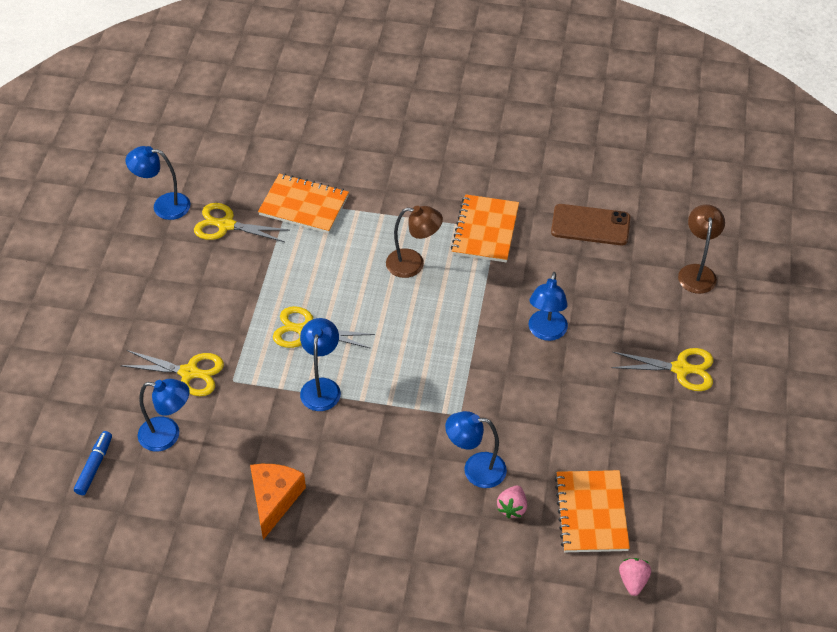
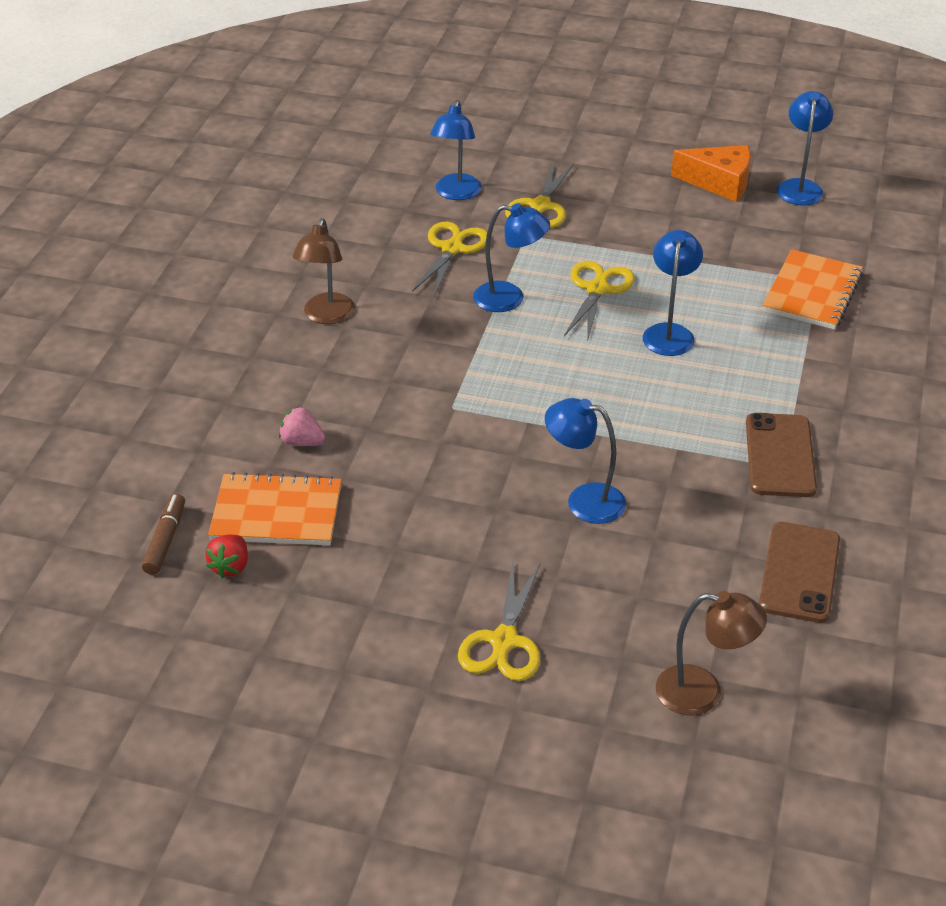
camera: 95 degrees right, 10 degrees down
(94, 466) = (424, 151): blue marker -> none
(226, 225) = (771, 232): yellow scissors -> yellow scissors (452, 249)
(274, 499) = (357, 262): orange cheese -> orange cheese (719, 183)
(413, 264) = (711, 382): brown lamp -> brown lamp (326, 316)
(475, 469) = (365, 415): blue lamp -> blue lamp (669, 332)
(485, 230) = (779, 455): orange notebook -> brown phone
(633, 581) = (165, 540): pink strawberry -> brown marker
(650, 533) = (230, 567): none -> red strawberry

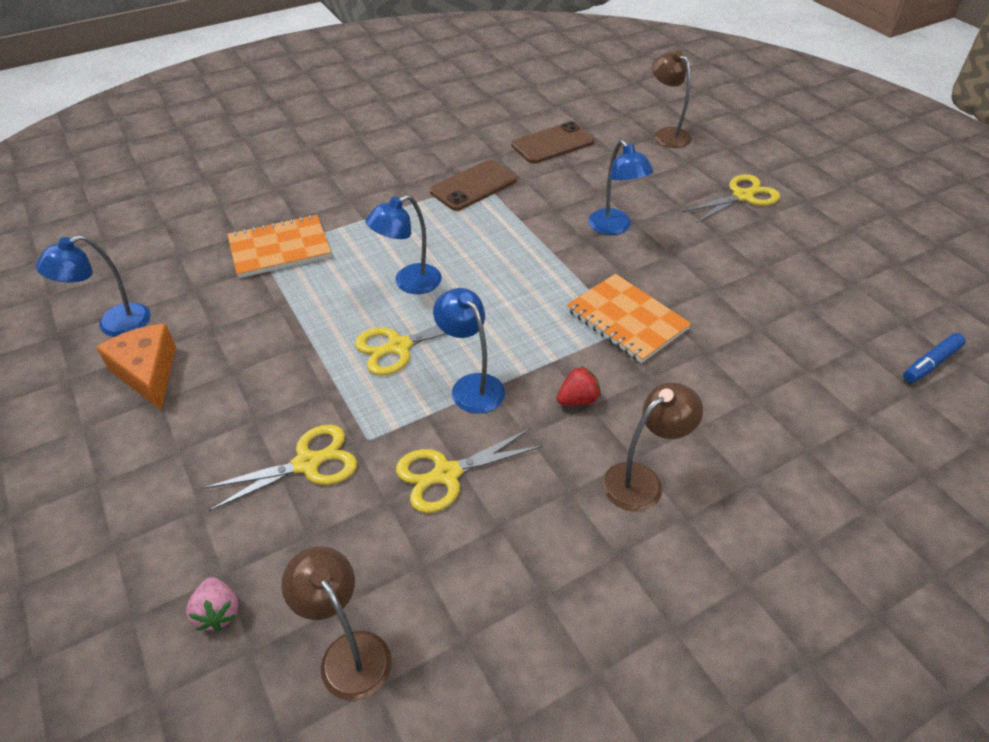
camera: 135 degrees left, 5 degrees up
(165, 540) = (930, 363): brown marker -> blue marker
(230, 567) = (888, 319): red strawberry -> red strawberry (578, 399)
(276, 513) = (828, 334): orange notebook -> orange notebook (626, 320)
(302, 442) = (768, 373): pink strawberry -> pink strawberry (218, 612)
(395, 167) = (348, 652): none -> brown lamp
(456, 193) = (349, 547): blue lamp -> none

